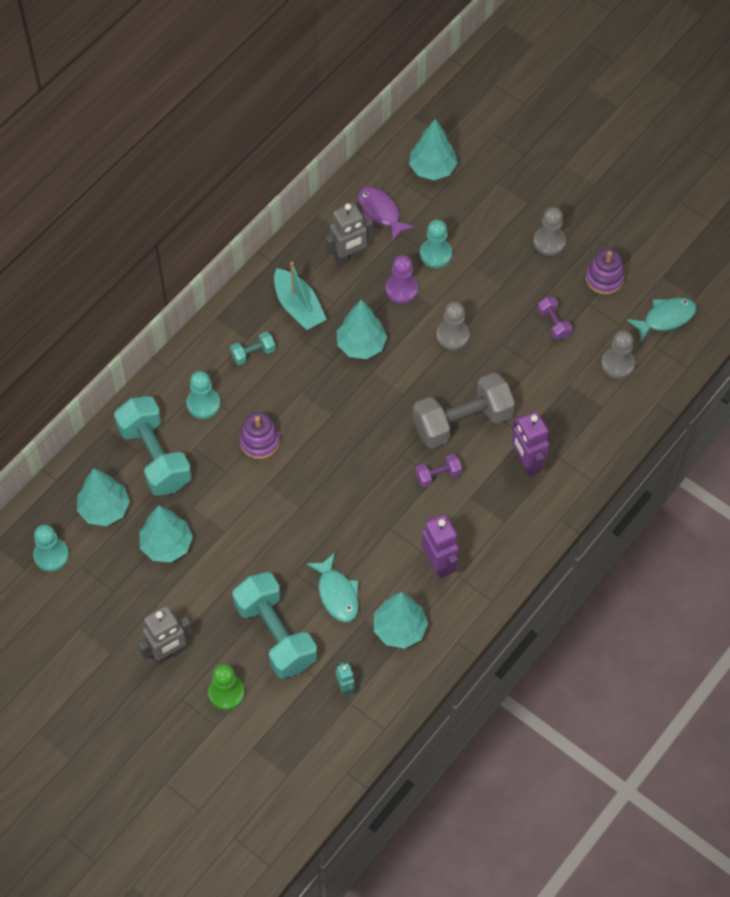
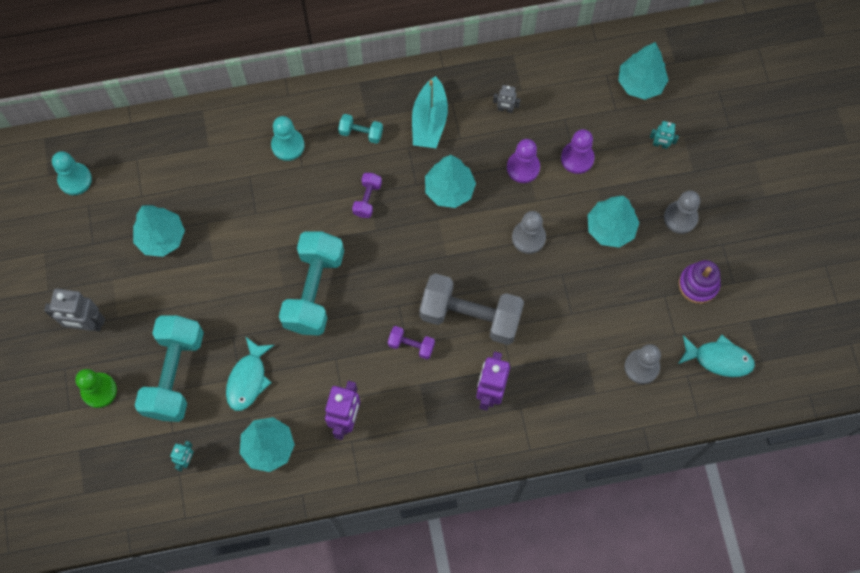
camera: 40 degrees right, 10 degrees up
(104, 509) = (143, 173): turquoise tree -> turquoise tree (610, 228)
(155, 456) = (215, 160): turquoise dumbbell -> turquoise dumbbell (314, 290)
(259, 441) = (302, 209): purple stacking toy -> none
(348, 257) = (505, 109): grey robot -> grey robot, size x0.53
(380, 213) = (564, 90): purple fish -> none
(435, 254) = (577, 158): turquoise pawn -> purple pawn
(487, 201) = (660, 145): none -> turquoise robot
(553, 323) = (620, 290): purple dumbbell -> purple dumbbell (367, 199)

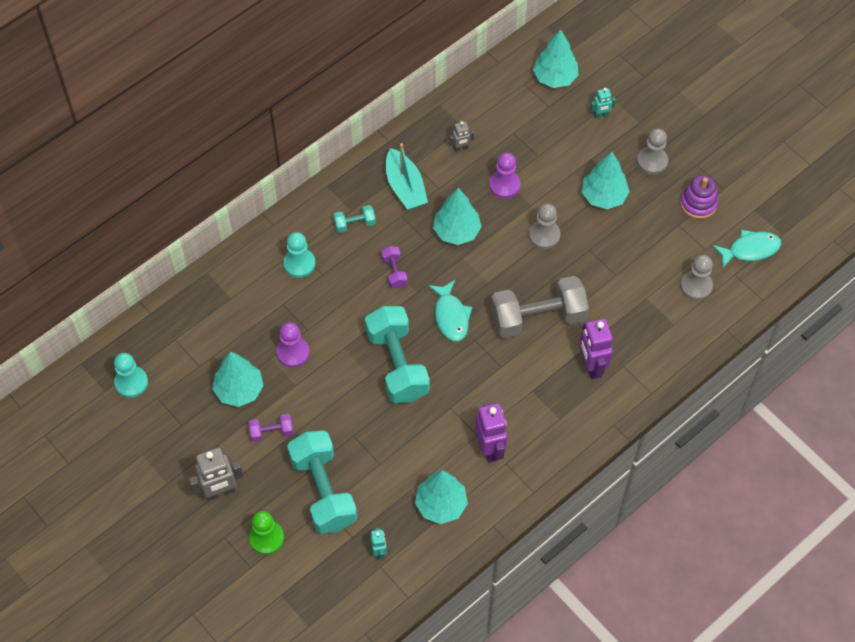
camera: 30 degrees left, 10 degrees down
(248, 379) = (388, 461): turquoise fish -> turquoise fish (451, 316)
(411, 345) = (505, 365): purple dumbbell -> purple dumbbell (271, 432)
(577, 158) = (543, 157): purple pawn -> purple pawn (293, 352)

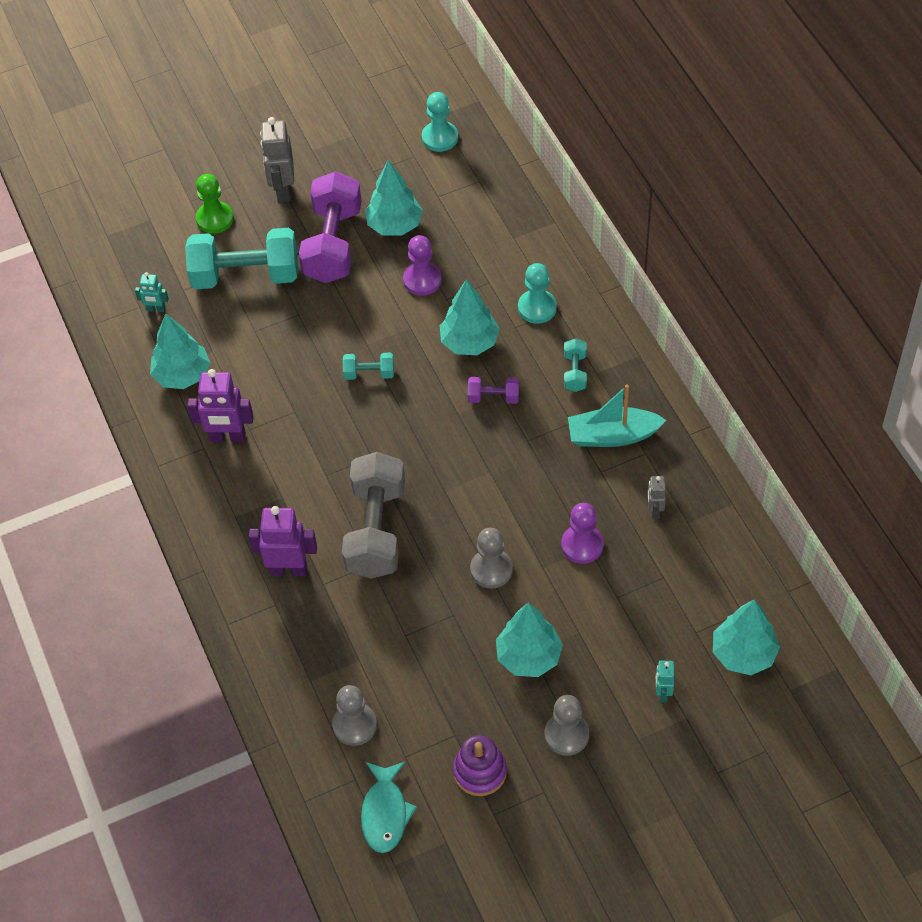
camera: 110 degrees right, 5 degrees down
(271, 432) = (333, 244): purple dumbbell -> purple dumbbell, size x2.21
(397, 364) = (369, 373): turquoise dumbbell -> turquoise dumbbell, size x0.45
(451, 316) = (412, 440): turquoise fish -> none
(456, 231) = (529, 475): turquoise tree -> turquoise tree (469, 342)

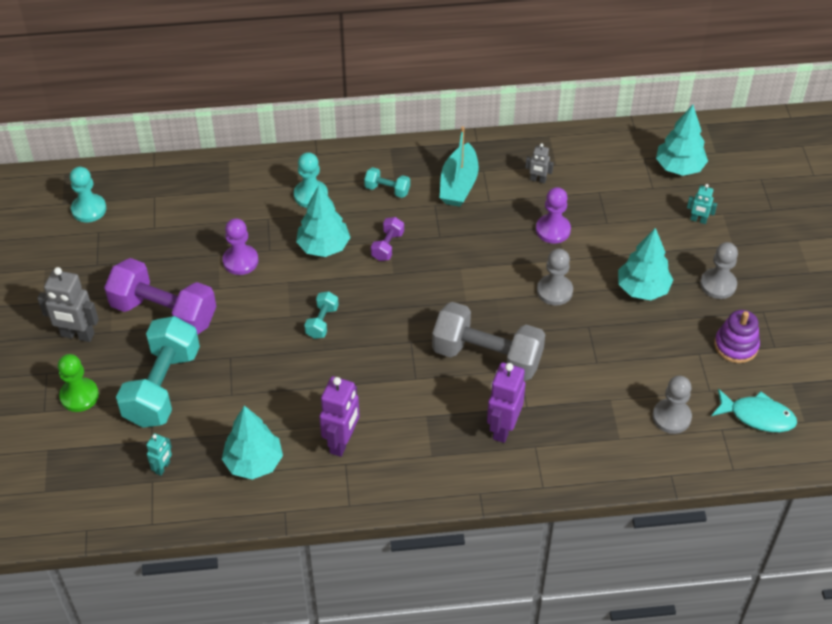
camera: 75 degrees left, 5 degrees down
(394, 225) = (168, 264): turquoise tree -> none

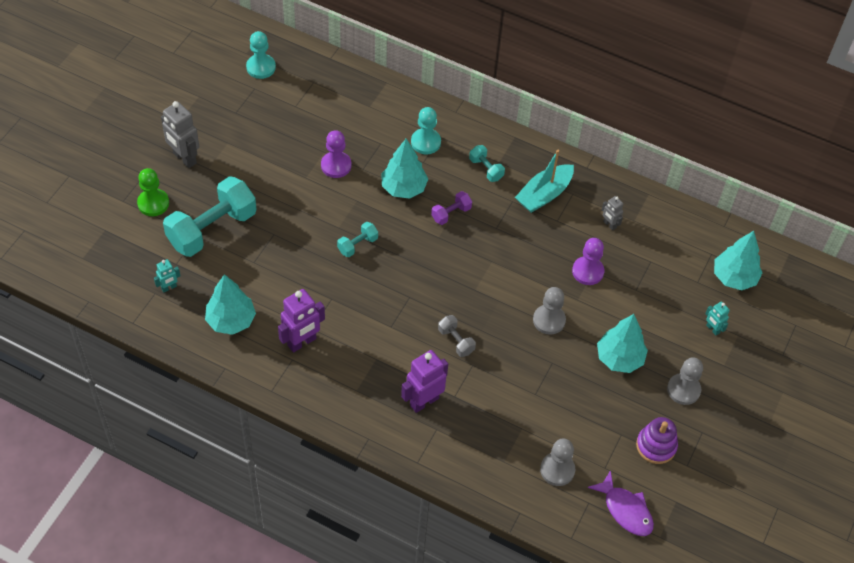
camera: 30 degrees right, 5 degrees up
(164, 313) = (253, 175): purple dumbbell -> none
(487, 357) = (456, 341): grey dumbbell -> grey dumbbell, size x0.45
(757, 416) = (625, 510): turquoise fish -> purple fish

